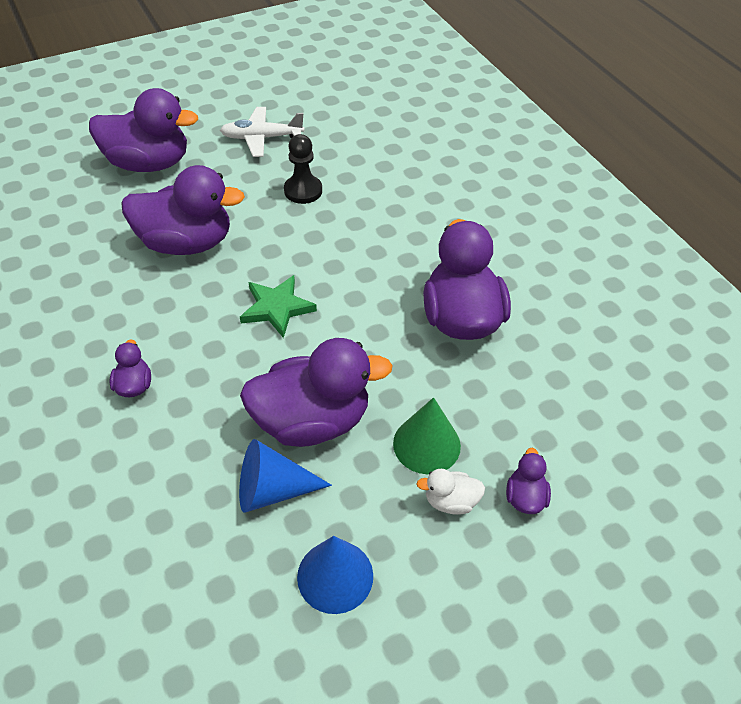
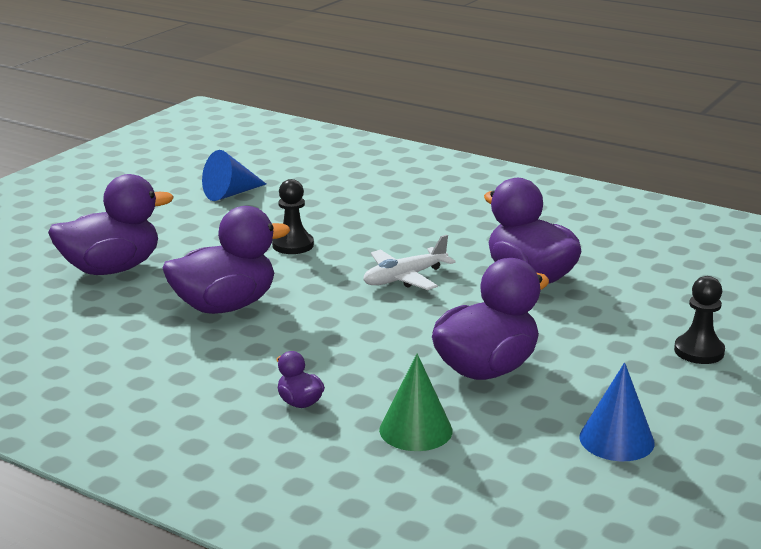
camera: 30 degrees left, 25 degrees down
(261, 138) = (206, 224): white plane -> white plane (404, 278)
(273, 490) = (506, 415): blue cone -> blue cone (230, 194)
(277, 308) = (367, 318): green star -> none
(426, 444) = (593, 350): green cone -> green cone (415, 430)
(450, 501) = (649, 372): white duck -> none
(525, 497) = (699, 351): purple duck -> black pawn

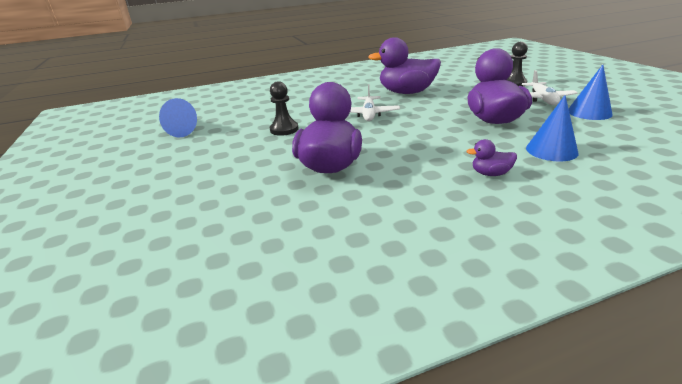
camera: 50 degrees left, 5 degrees up
(111, 269) = (209, 192): purple duck -> none
(415, 430) = (551, 150): green cone -> blue cone
(638, 391) = (543, 99): none -> white plane

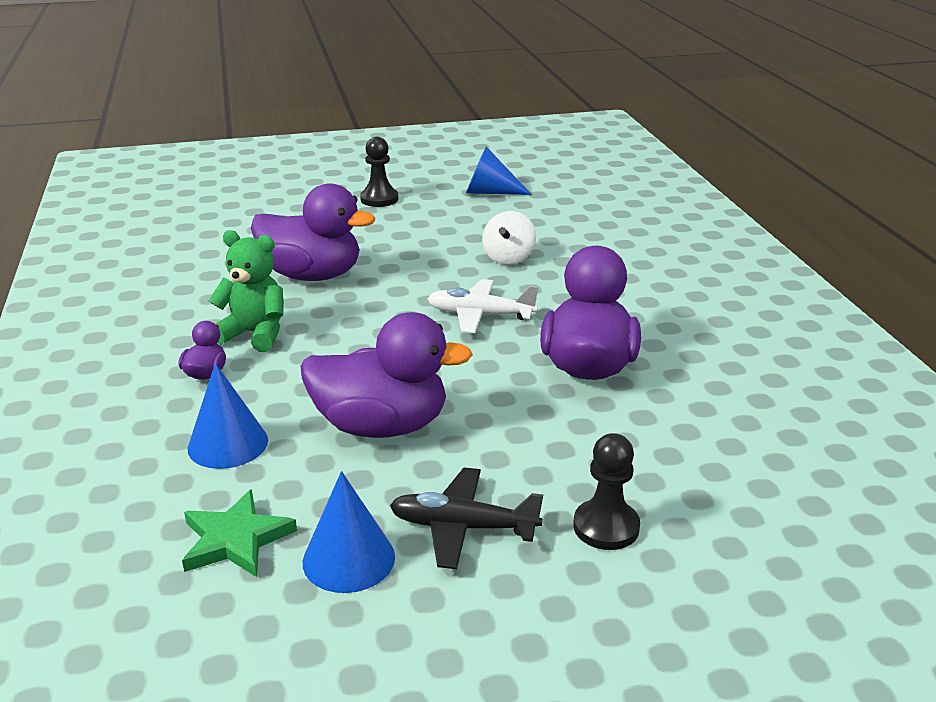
camera: 95 degrees right, 0 degrees up
(284, 129) = (452, 250): black pawn -> black pawn (379, 199)
(295, 115) = (508, 258): none -> white spinning top
(428, 168) = (255, 334): none -> green teddy bear
(543, 99) = (462, 527): white plane -> black plane
(614, 133) = (235, 539): none -> green star

